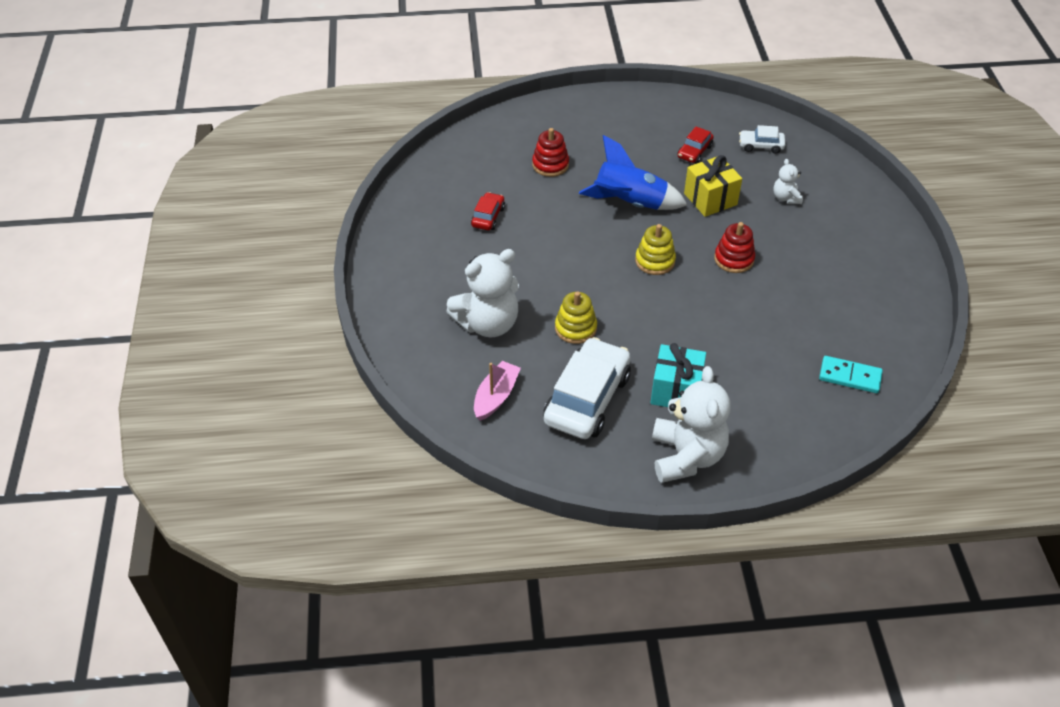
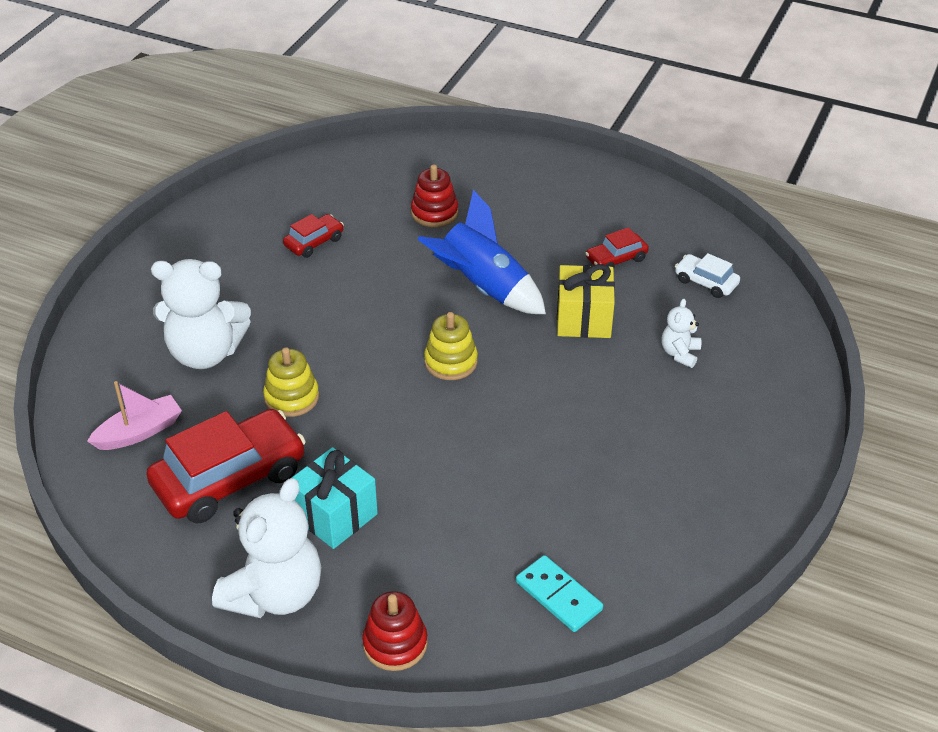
camera: 30 degrees right, 5 degrees down
(587, 399) = (229, 478): white car -> red car
(734, 259) = (546, 398): red stacking toy -> red stacking toy (395, 644)

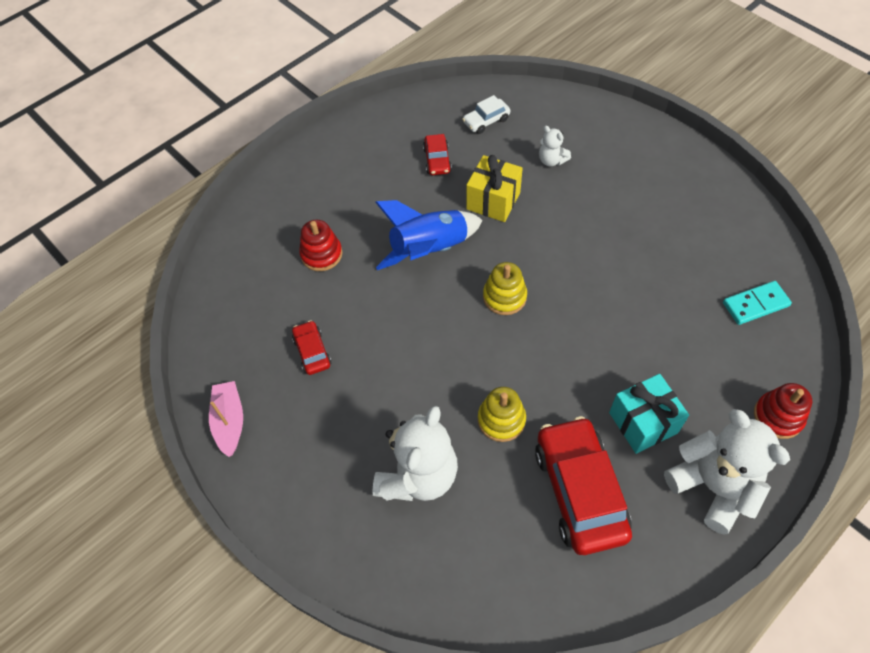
camera: 65 degrees left, 15 degrees up
(139, 432) = (498, 554): pink boat -> pink boat (230, 422)

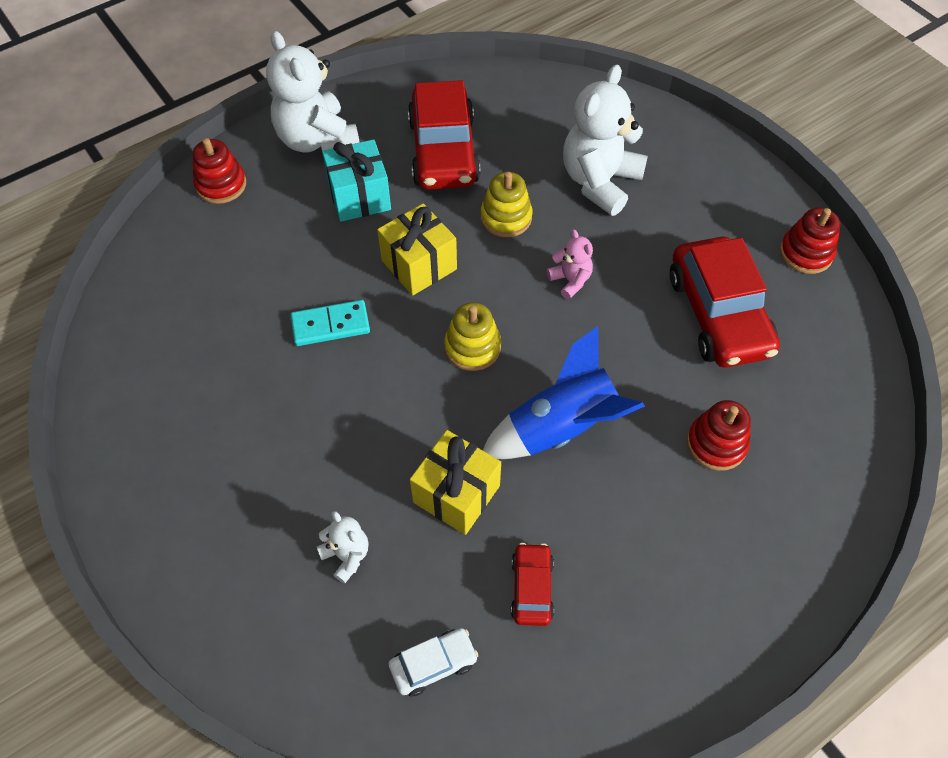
camera: 175 degrees left, 0 degrees up
(230, 422) = (806, 253): pink boat -> red stacking toy
(312, 352) = (718, 314): red car -> red car, size x2.08
(435, 364) = (570, 280): none -> pink teddy bear
(566, 360) = (419, 265): none -> yellow gift
(755, 304) = (173, 295): turquoise domino -> turquoise domino (330, 325)

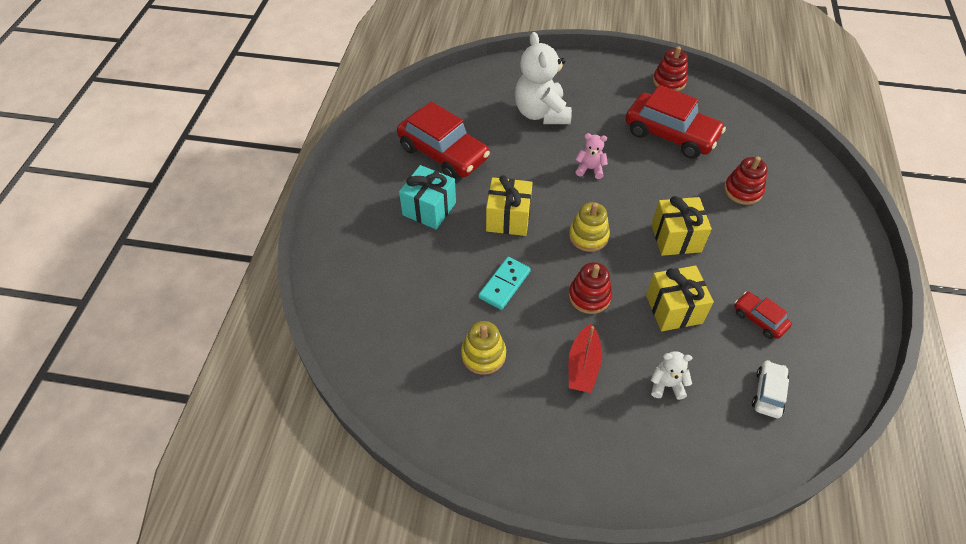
camera: 45 degrees left, 5 degrees down
(221, 185) = (337, 263): red stacking toy -> red stacking toy (589, 296)
(297, 463) = (583, 365): none -> red boat
(317, 140) = (362, 197): white teddy bear -> none
(506, 217) = (520, 162): yellow stacking toy -> yellow stacking toy (483, 355)
(562, 427) = (676, 238): blue rocket -> yellow gift

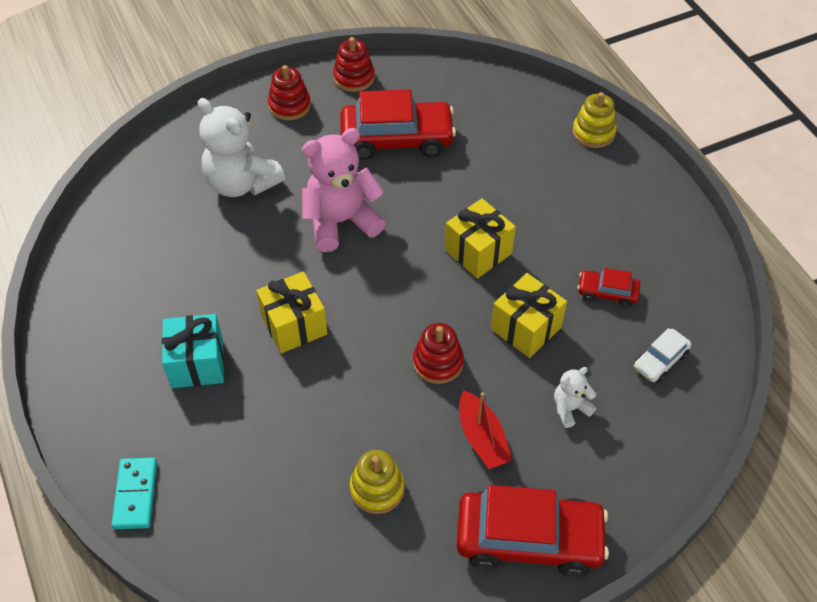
camera: 35 degrees left, 0 degrees up
(443, 153) = (163, 289): red car -> red car (529, 539)
(504, 284) = (344, 401): turquoise domino -> turquoise domino (136, 494)
(588, 236) = (392, 298): yellow stacking toy -> yellow stacking toy (593, 132)
(590, 169) = (341, 222): pink teddy bear -> pink teddy bear, size x2.10
(743, 190) = (507, 166): red stacking toy -> red stacking toy (289, 105)
(768, 393) = (660, 361): white car -> white car turned 120 degrees counterclockwise

